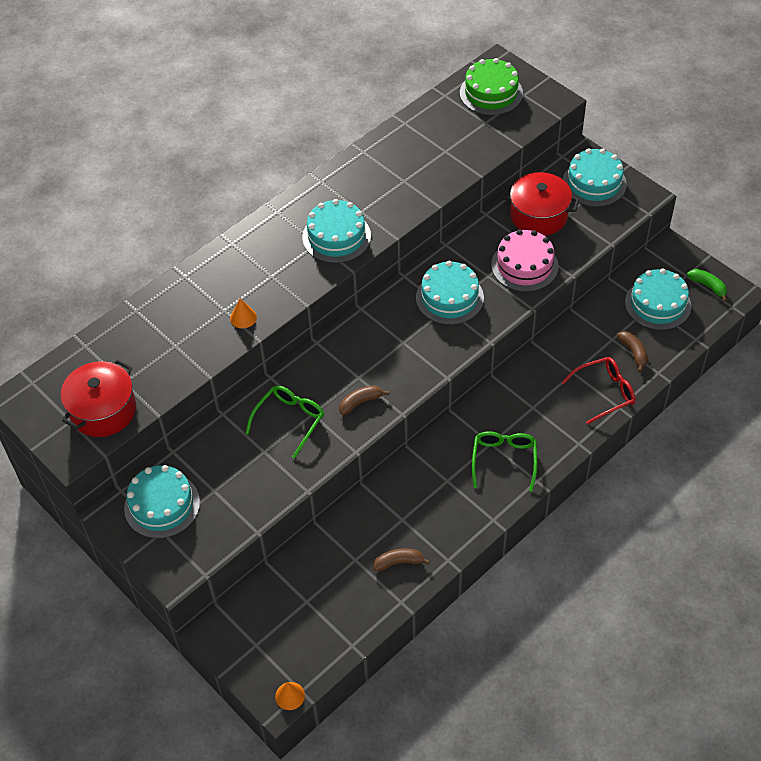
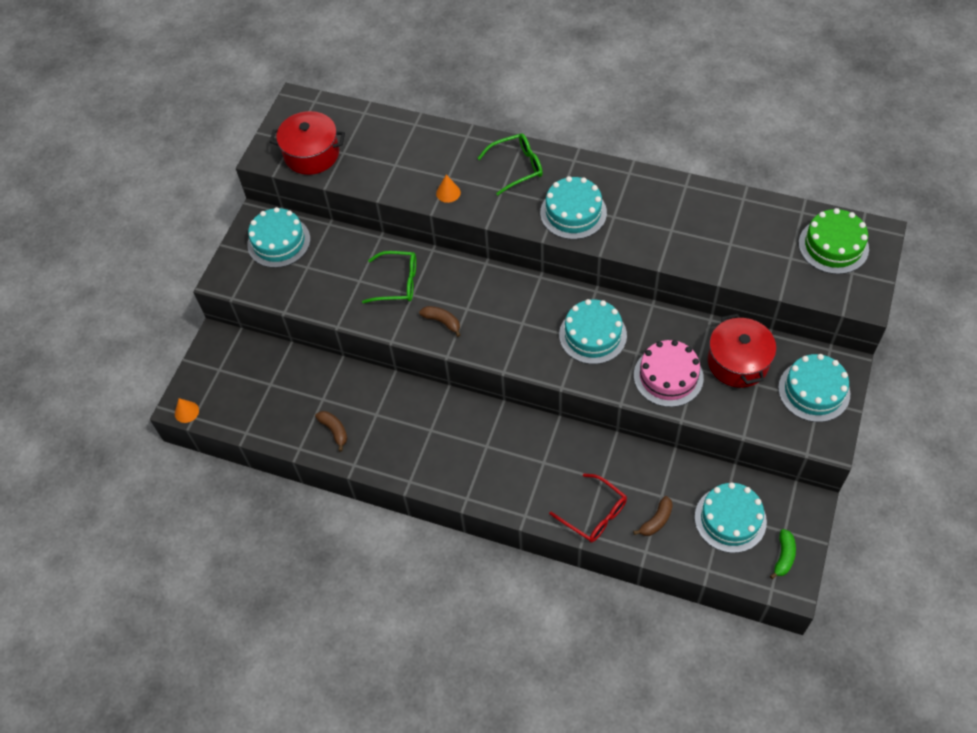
camera: 65 degrees right, 5 degrees up
(504, 460) = (474, 464): green glasses -> green glasses (517, 167)

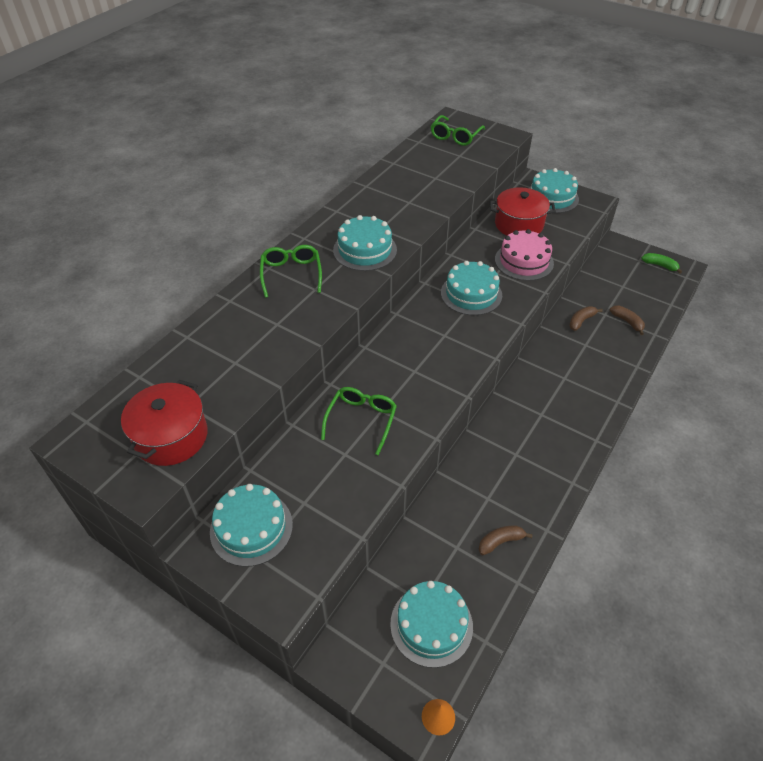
camera: 80 degrees left, 10 degrees down
(442, 322) = (424, 392): brown banana -> brown banana (581, 321)
(448, 193) = (297, 327): orange cone -> none
(594, 514) = (619, 356): red glasses -> none
(730, 519) = (628, 283): turquoise cake -> turquoise cake (431, 625)
(833, 246) = (455, 136): green cake -> green glasses

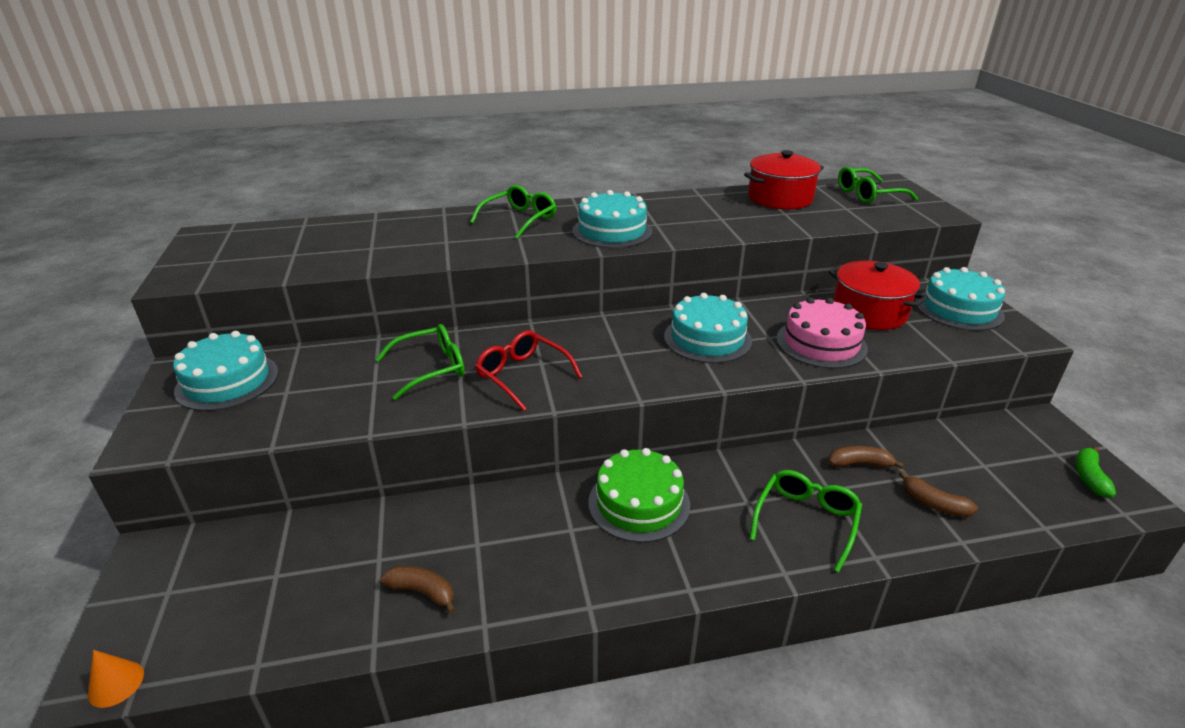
camera: 45 degrees right, 15 degrees down
(171, 437) = (248, 264): red pot -> red pot (780, 198)
(418, 386) = (522, 375): none -> red glasses
(431, 625) = (248, 601): turquoise cake -> none
(524, 415) = (639, 503): none -> green cake
(596, 369) = (806, 521): none -> green glasses
(627, 322) = (933, 504): brown banana -> brown banana turned 120 degrees clockwise
(660, 265) = (1089, 477): green banana -> green banana turned 150 degrees counterclockwise

